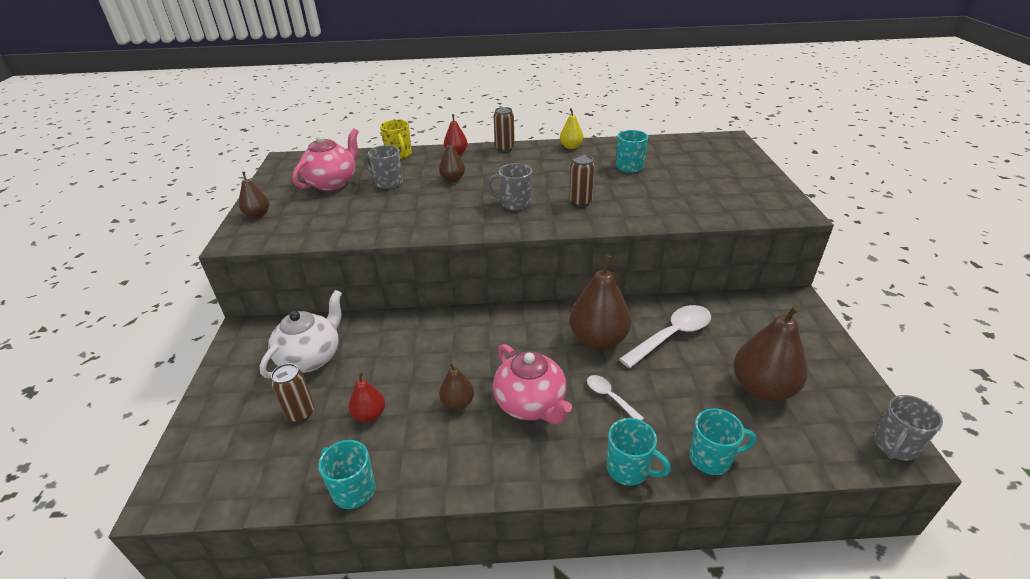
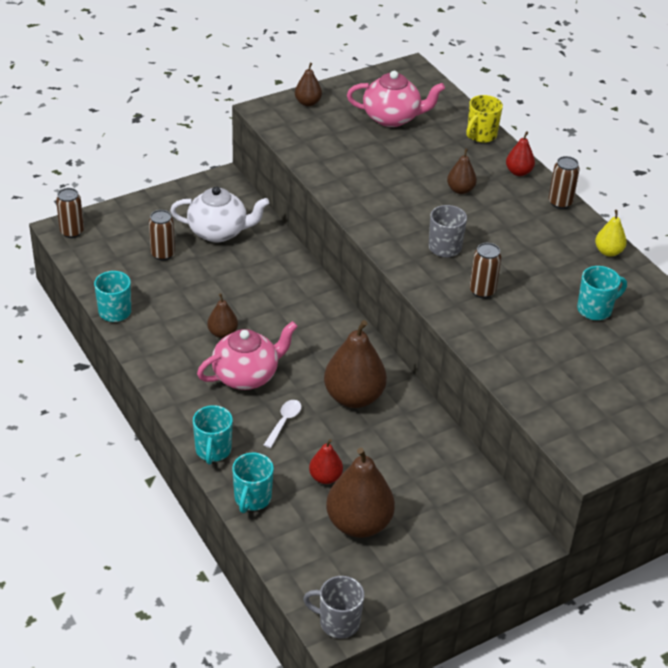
camera: 60 degrees right, 5 degrees up
(177, 490) = (72, 232): none -> brown can
(370, 415) = (182, 290): red pear -> red pear (325, 477)
(388, 183) = (419, 151): grey mug -> none
(531, 404) = (246, 376): pink teapot -> pink teapot turned 150 degrees counterclockwise
(671, 336) = (394, 448): white spoon -> none
(711, 458) = (252, 498): turquoise mug -> turquoise mug turned 45 degrees clockwise

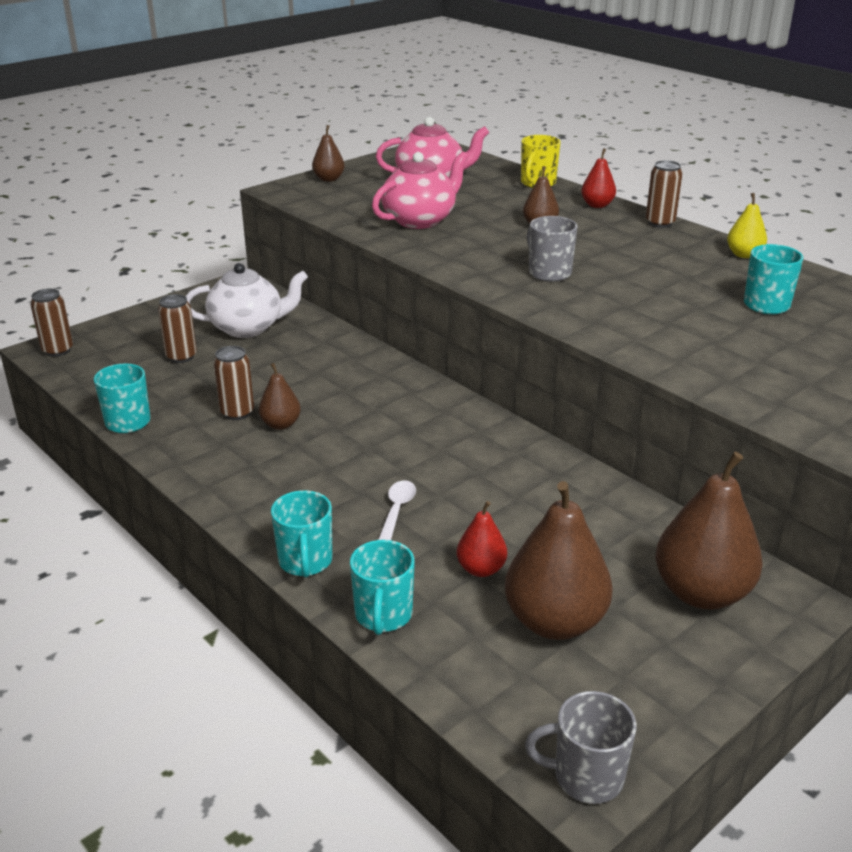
camera: 10 degrees left, 10 degrees down
(246, 376) = (327, 465): pink teapot -> pink teapot (420, 220)
(354, 397) = (481, 468): brown pear -> brown pear (701, 593)
(482, 291) = (619, 305): brown can -> brown can (237, 413)

